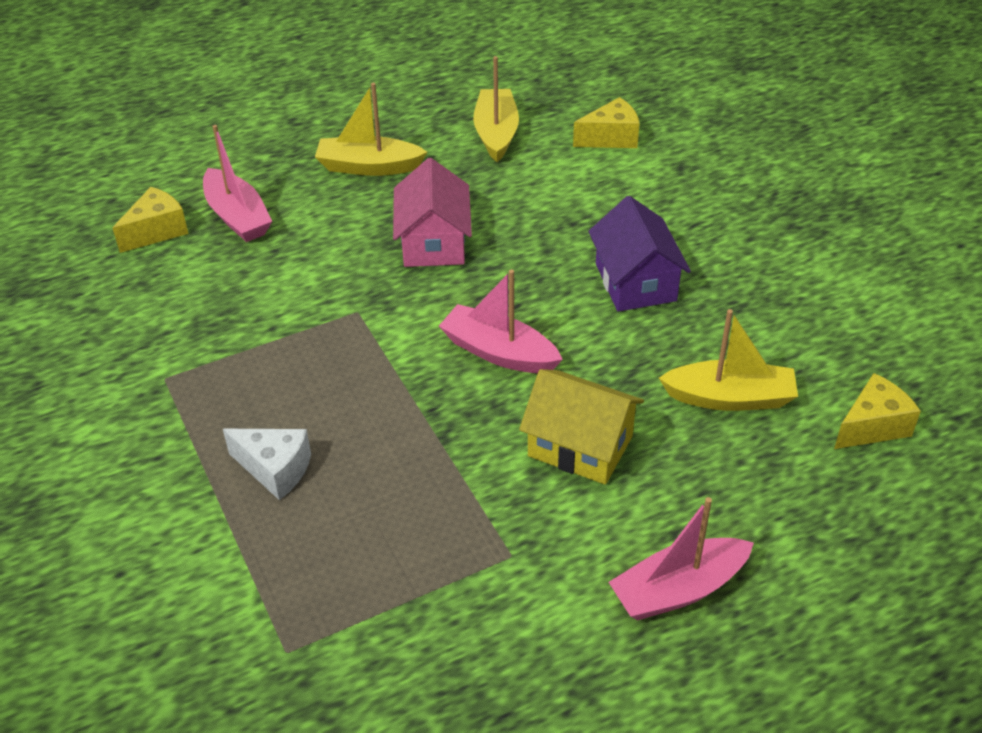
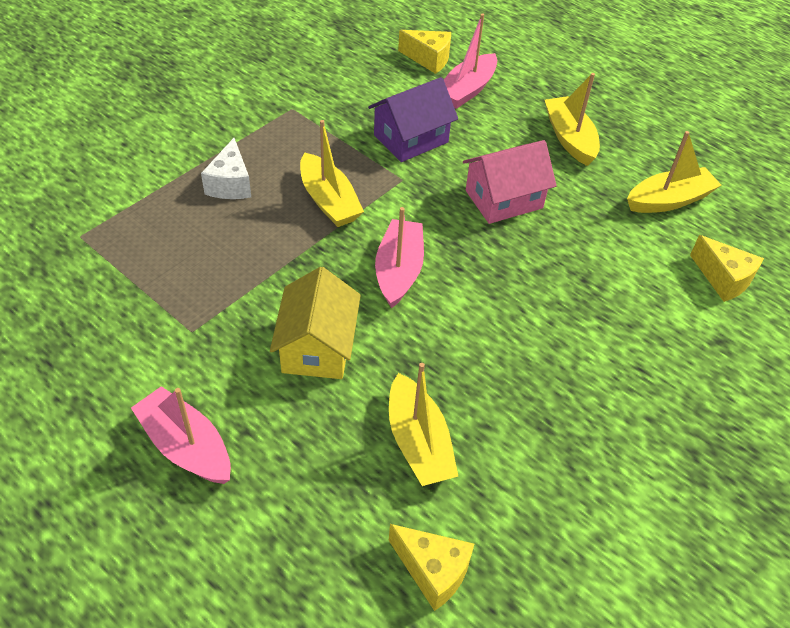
camera: 65 degrees right, 5 degrees up
(358, 383) = (329, 201): none -> yellow boat
(635, 282) = (532, 341): purple house -> purple house (411, 139)

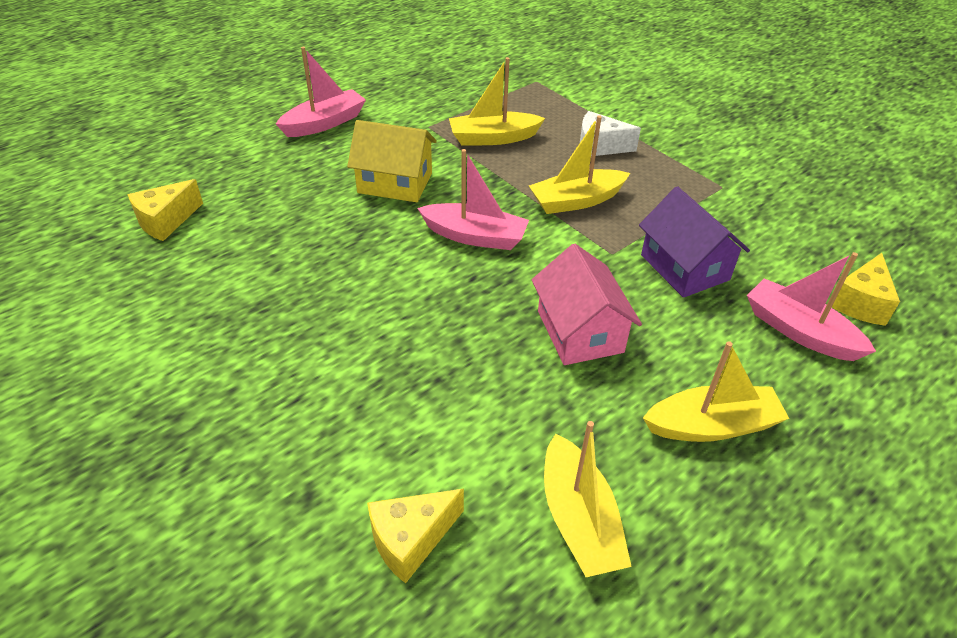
camera: 100 degrees right, 5 degrees down
(418, 442) = (278, 227): yellow boat -> yellow boat (493, 138)

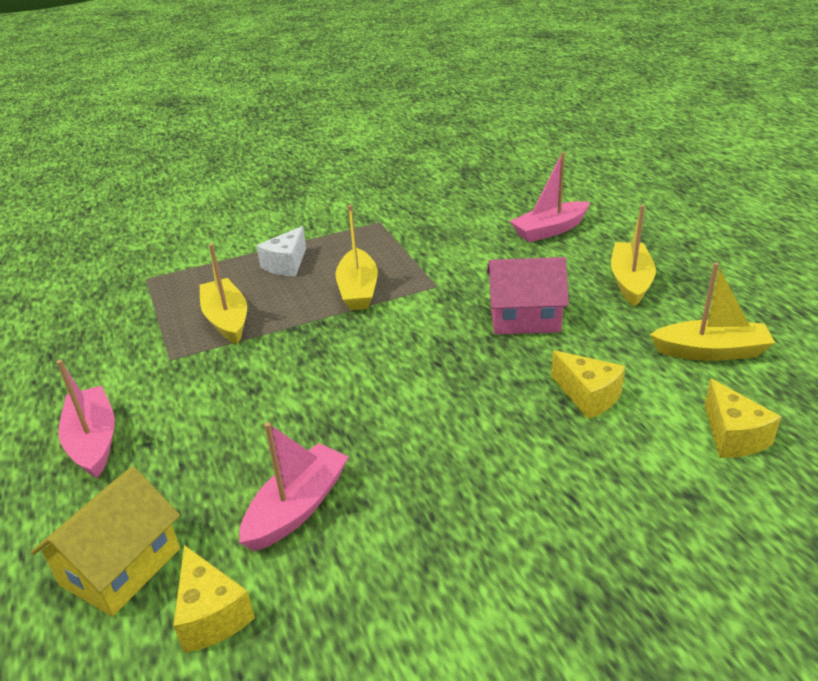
camera: 70 degrees left, 10 degrees down
(395, 183) = (260, 395): yellow house -> yellow house (120, 567)
(475, 236) = (379, 353): pink boat -> pink boat (297, 508)
(493, 138) = (227, 319): yellow boat -> yellow boat turned 150 degrees clockwise
(684, 267) = (468, 258): purple house -> none
(860, 303) = (529, 203): yellow cheese -> yellow cheese (588, 396)

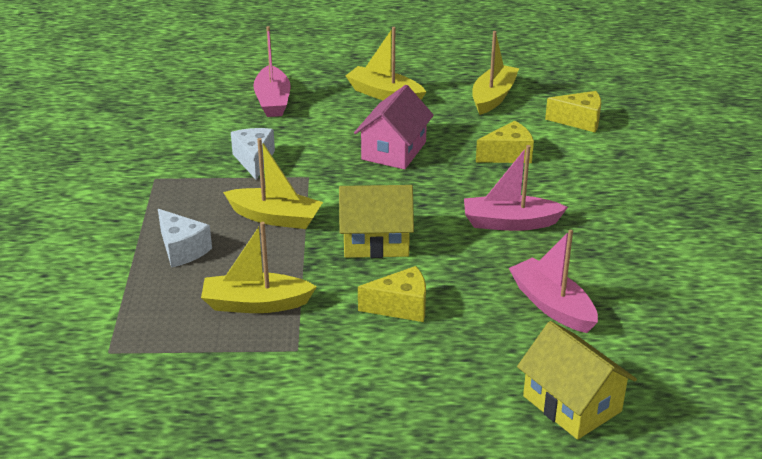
camera: 70 degrees left, 0 degrees up
(93, 441) = (399, 411): pink boat -> pink boat (510, 223)
(211, 615) = (639, 361): yellow cheese -> yellow cheese (401, 307)
(353, 353) = (376, 241): none -> yellow house
(441, 253) = (254, 160): none -> white cheese

